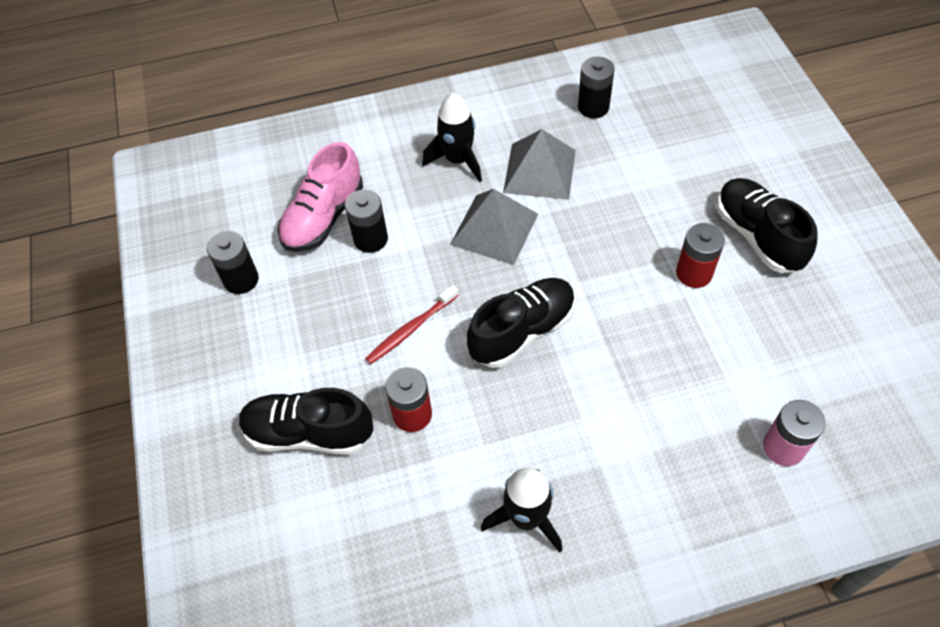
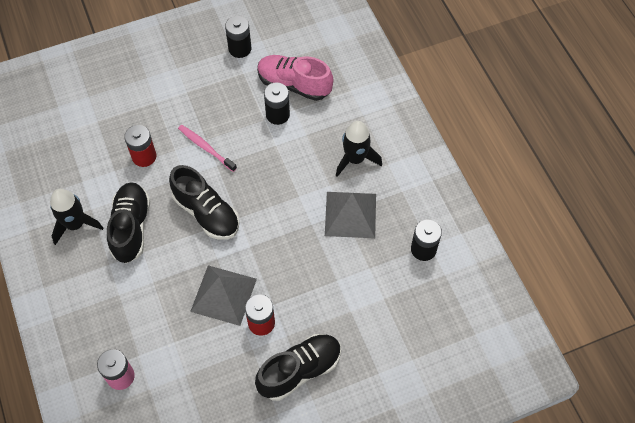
camera: 80 degrees right, 5 degrees up
(309, 433) = (131, 104): black shoe -> black shoe (131, 228)
(410, 329) = (205, 147): red toothbrush -> pink toothbrush
(494, 229) = (292, 189): grey pyramid -> grey pyramid (223, 295)

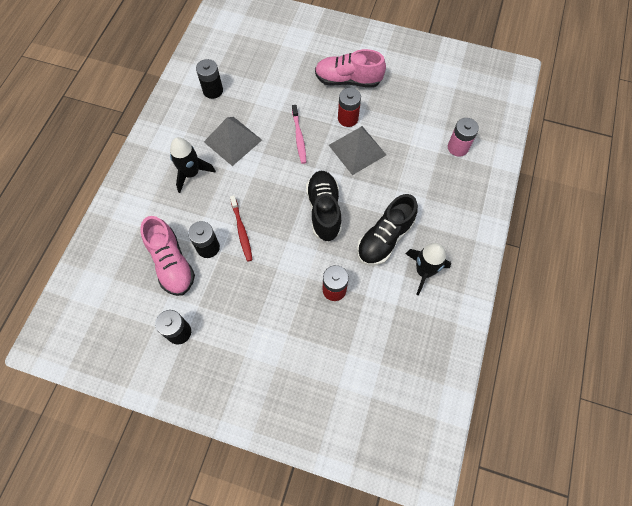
camera: 140 degrees left, 5 degrees up
(205, 147) = (283, 261): pink toothbrush -> pink toothbrush (299, 137)
(262, 145) = (241, 231): none -> red toothbrush
(299, 370) = (348, 80): black shoe -> pink shoe

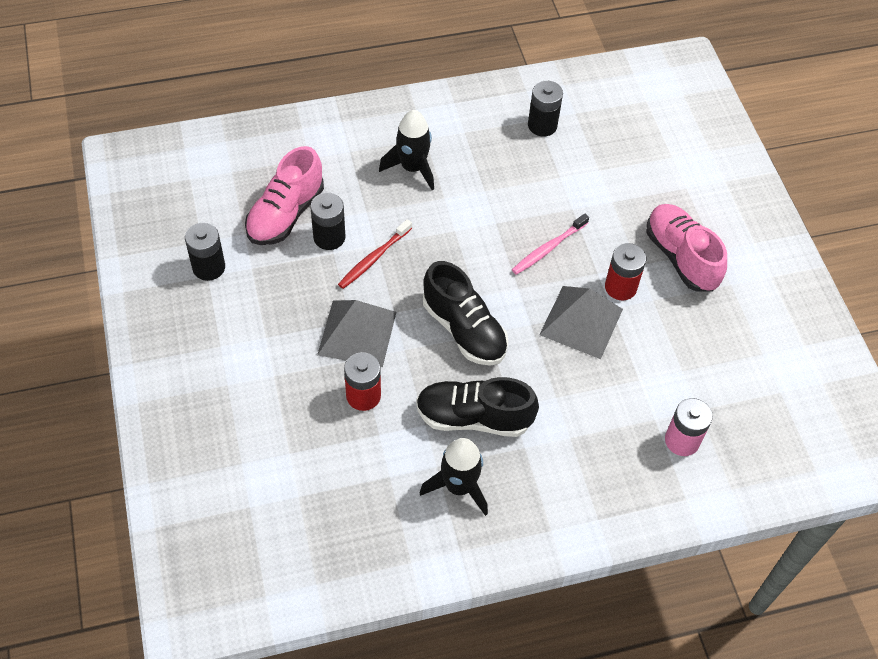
camera: 55 degrees right, 10 degrees down
(233, 141) = (488, 184): grey pyramid -> grey pyramid (357, 333)
(324, 210) = (464, 329): black shoe -> black shoe turned 90 degrees clockwise

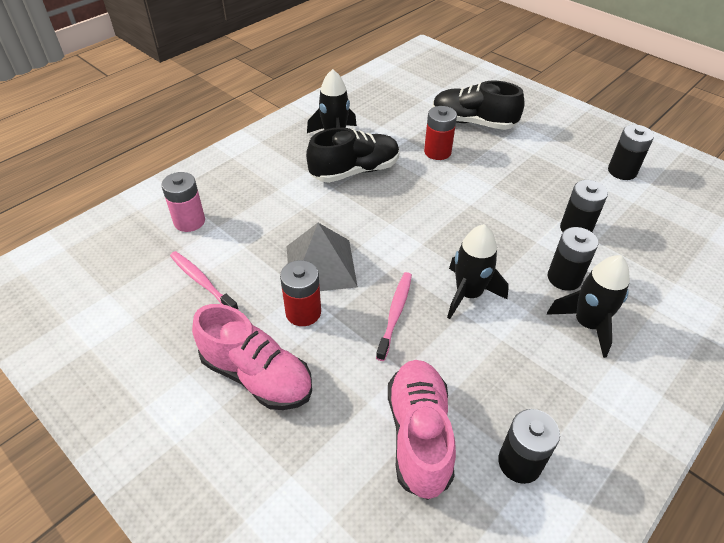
camera: 150 degrees right, 10 degrees down
(285, 214) = (627, 229): pink shoe -> pink shoe (419, 435)
(357, 333) = (480, 181): grey pyramid -> none
(373, 259) = (526, 231): red toothbrush -> none
(389, 205) = (564, 278): none -> black battery
(464, 329) = (409, 217): black shoe -> black shoe (473, 122)
(478, 233) = (468, 294): none -> black rocket
(694, 361) = (201, 281): none -> pink toothbrush

